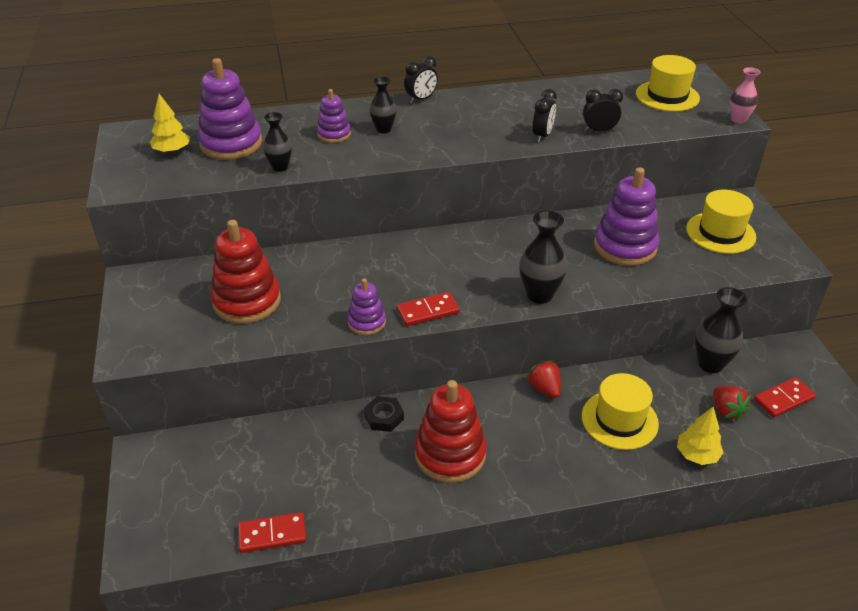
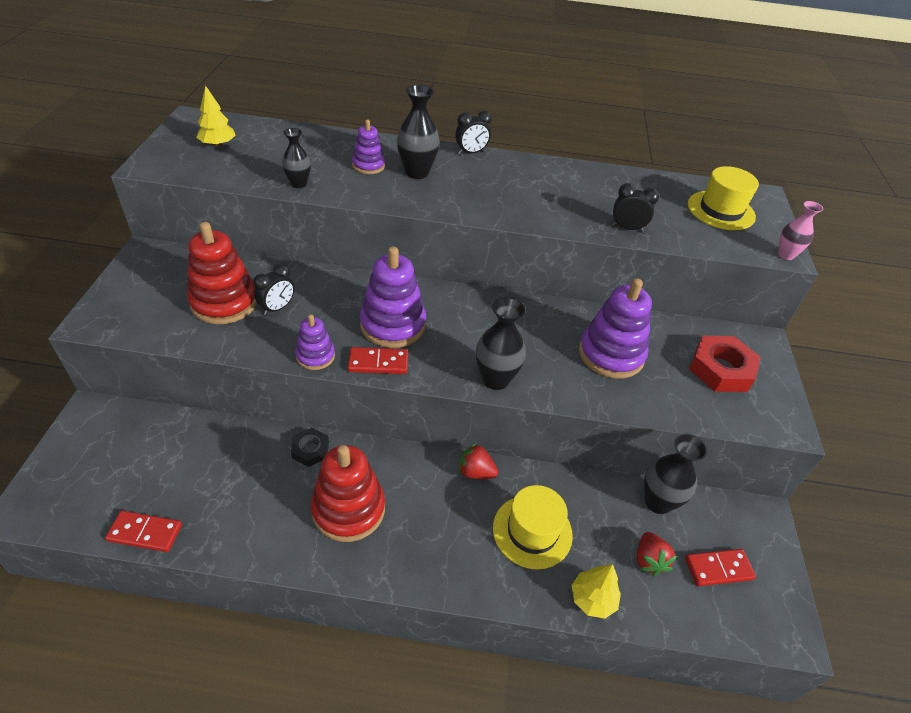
camera: 15 degrees right, 5 degrees up
(231, 143) = (272, 151): purple stacking toy -> purple stacking toy (393, 325)
(383, 129) = (417, 172): black vase -> black vase, size x1.58
(542, 136) = (566, 218): black clock -> black clock (277, 308)
(544, 389) = (475, 472): red strawberry -> red strawberry turned 60 degrees counterclockwise
(720, 233) = (721, 369): yellow hat -> red nut

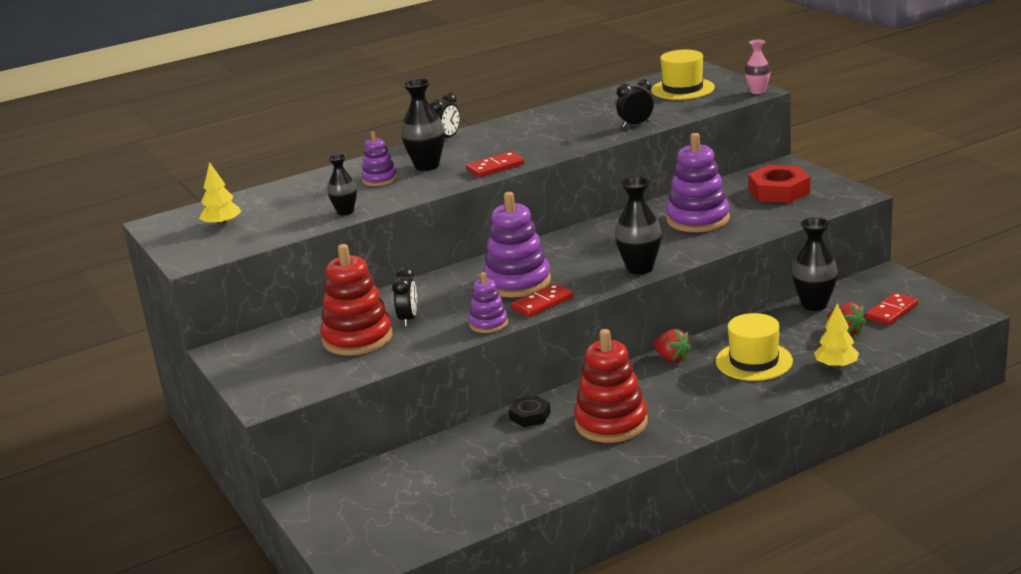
camera: 30 degrees left, 20 degrees down
(145, 532) = (477, 518): red domino -> red domino (495, 167)
(475, 472) = (672, 358): red strawberry -> red strawberry turned 120 degrees counterclockwise

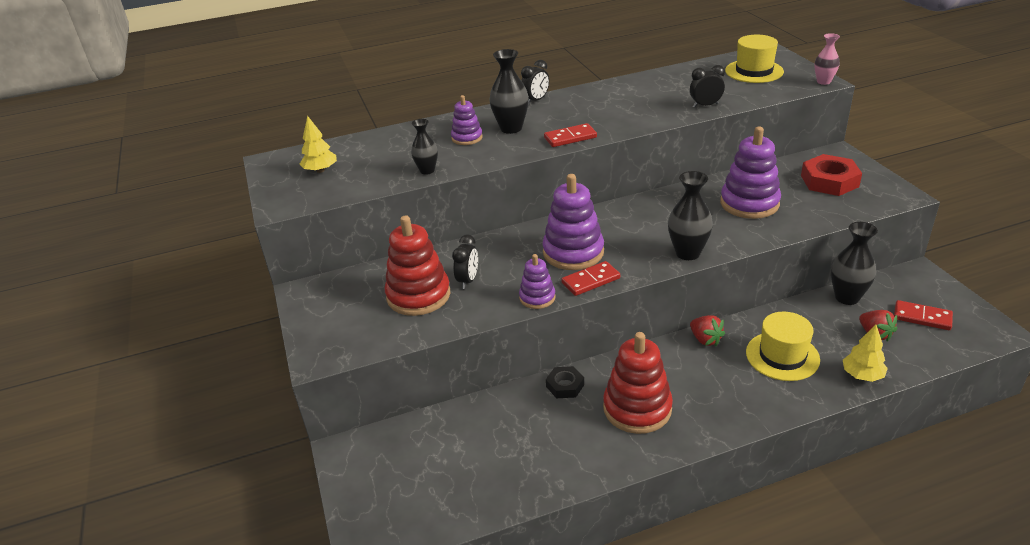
camera: 10 degrees right, 10 degrees up
(892, 312) = (922, 317): red domino -> red domino turned 60 degrees clockwise

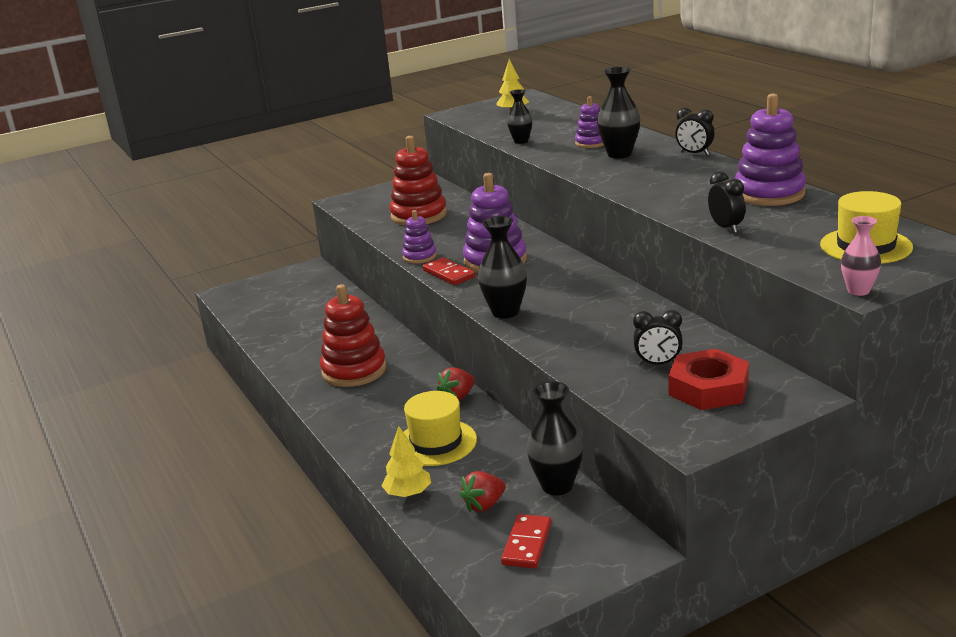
camera: 80 degrees right, 10 degrees down
(468, 280) = (442, 228): black clock -> black clock (658, 364)
(565, 386) = (383, 335): black nut -> none
(570, 137) = (607, 178): red domino -> none
(749, 203) = (624, 338): purple stacking toy -> purple stacking toy (769, 193)

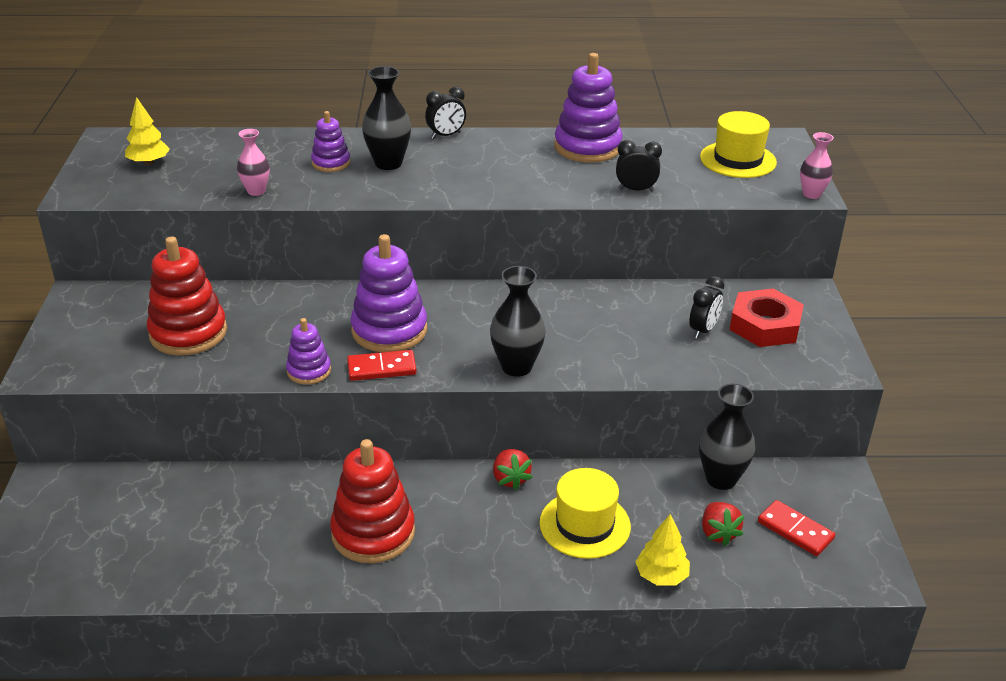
camera: 65 degrees left, 10 degrees up
(521, 141) = (256, 191): black vase -> pink vase

